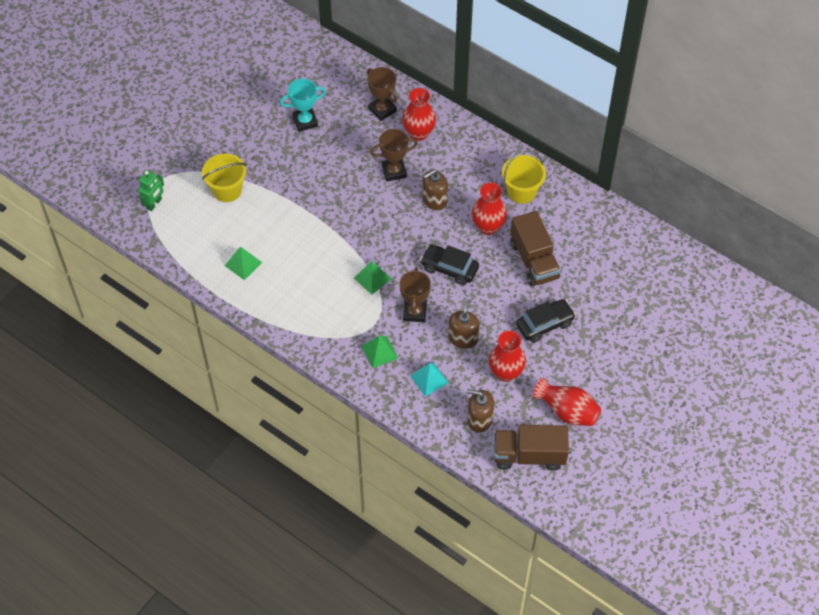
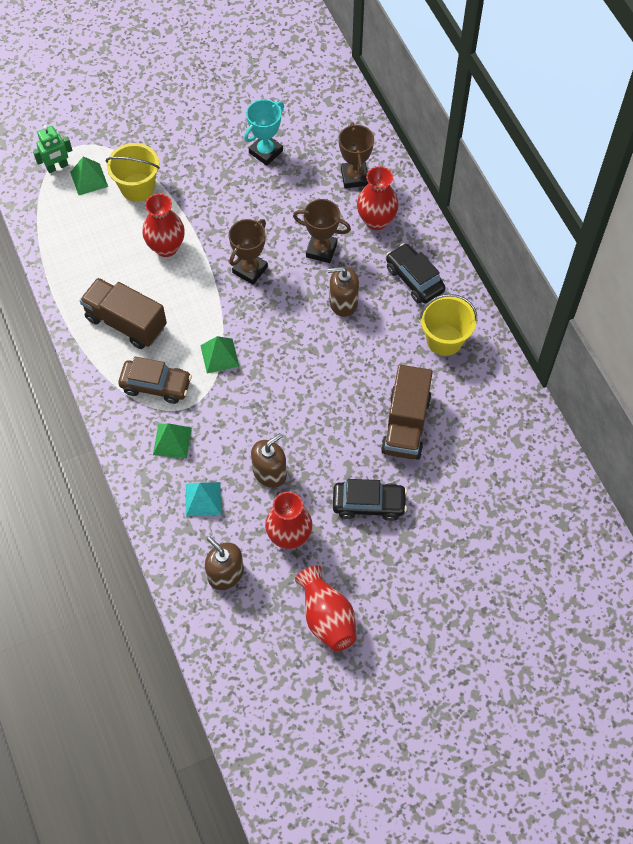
camera: 30 degrees right, 5 degrees up
(243, 264) = (100, 273): green pyramid -> green pyramid (89, 179)
(305, 121) = (266, 152): turquoise trophy -> turquoise trophy turned 60 degrees counterclockwise
(341, 320) = (156, 385): none -> brown car
(415, 312) = (238, 416): brown trophy -> brown trophy (250, 270)
(449, 268) = (307, 387): black car -> black car (414, 279)
(488, 226) = (381, 361): red vase -> red vase (166, 247)
(529, 455) = (251, 645): brown truck -> brown truck (126, 322)

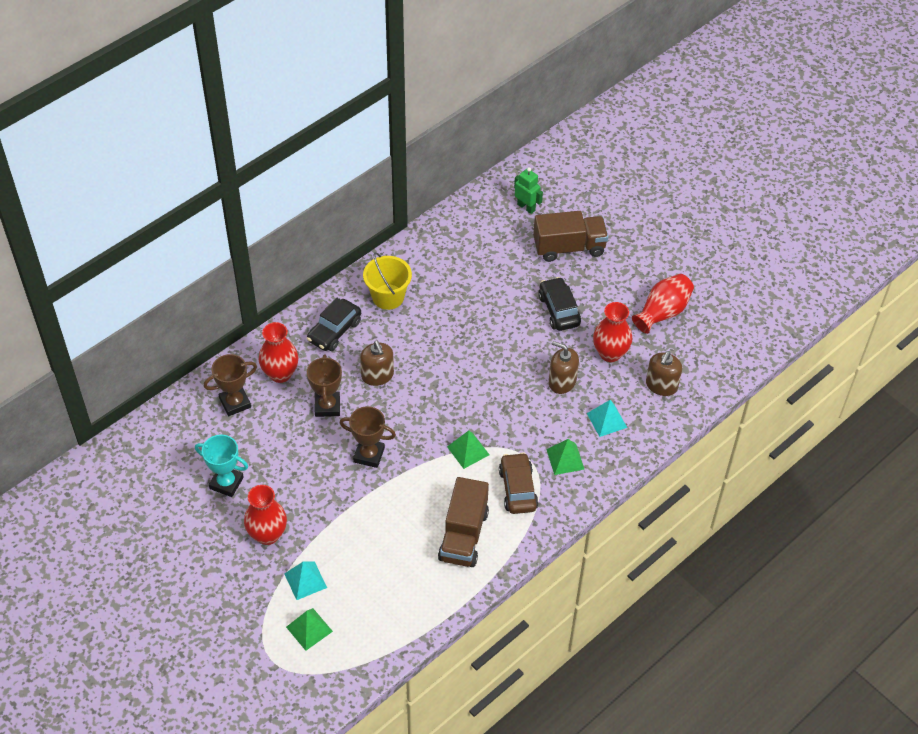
camera: 110 degrees left, 10 degrees down
(57, 167) = (303, 665): green robot -> green robot (526, 207)
(137, 187) = (305, 580): yellow bucket -> turquoise pyramid
(166, 247) = (368, 531): red vase -> red vase (267, 534)
(406, 424) = (478, 303): brown truck -> brown truck (569, 247)

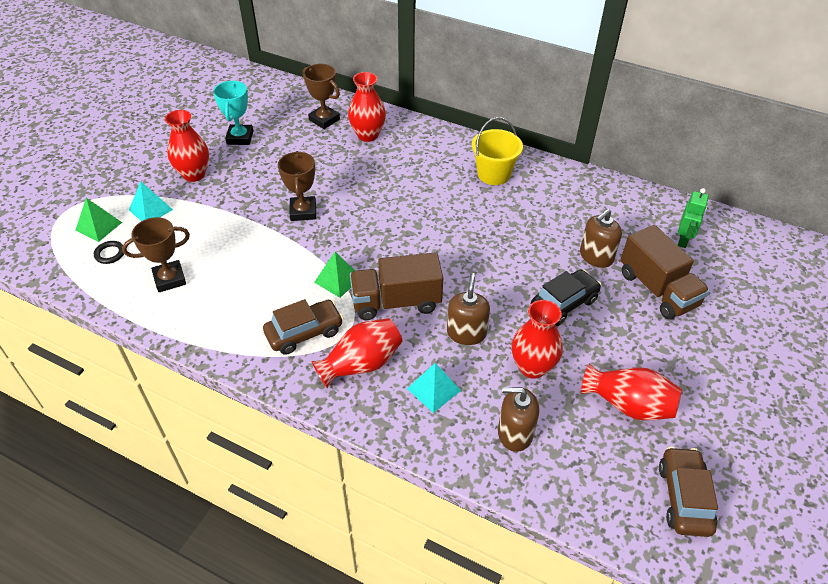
camera: 70 degrees right, 5 degrees down
(327, 406) = (346, 171): brown trophy -> brown trophy (170, 279)
(334, 331) = (432, 153): black car -> none
(355, 623) = (110, 254): none -> black ring
(377, 375) = (397, 192): brown soap dispenser -> brown soap dispenser (596, 256)
(463, 535) = (231, 304): brown truck -> brown truck (396, 302)
(565, 459) = (361, 364): green pyramid -> red vase
(740, 316) = (684, 497): none -> brown car

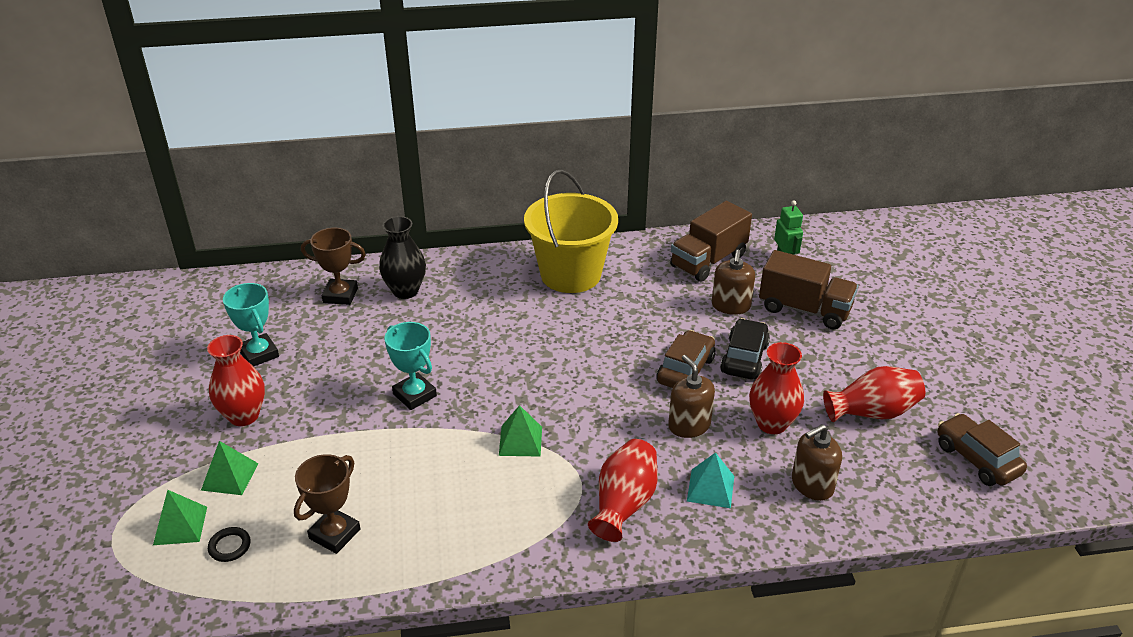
camera: 35 degrees left, 10 degrees down
(150, 209) = (229, 476): turquoise pyramid -> green pyramid
(303, 211) = (414, 395): brown trophy -> turquoise trophy
(304, 332) = (539, 506): brown car -> brown car (685, 370)
(368, 135) = (405, 291): red vase -> black vase
(396, 302) = (598, 432): brown truck -> brown truck (708, 261)
(493, 174) = (570, 274): yellow bucket -> yellow bucket, size x1.60

